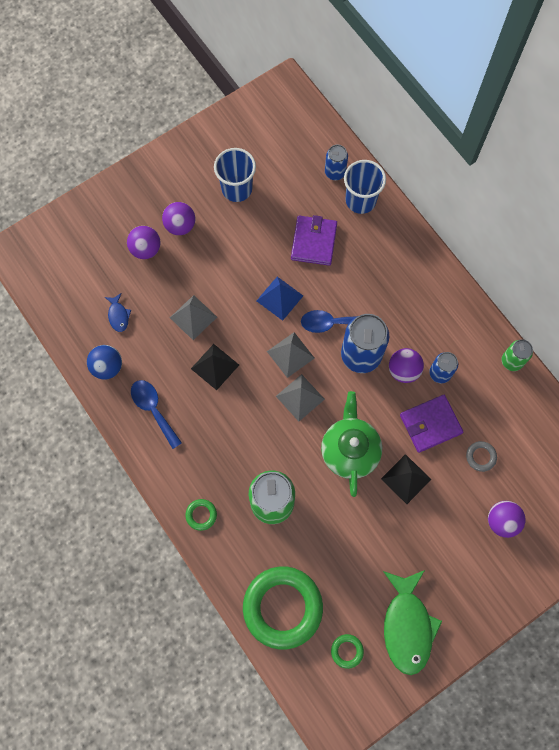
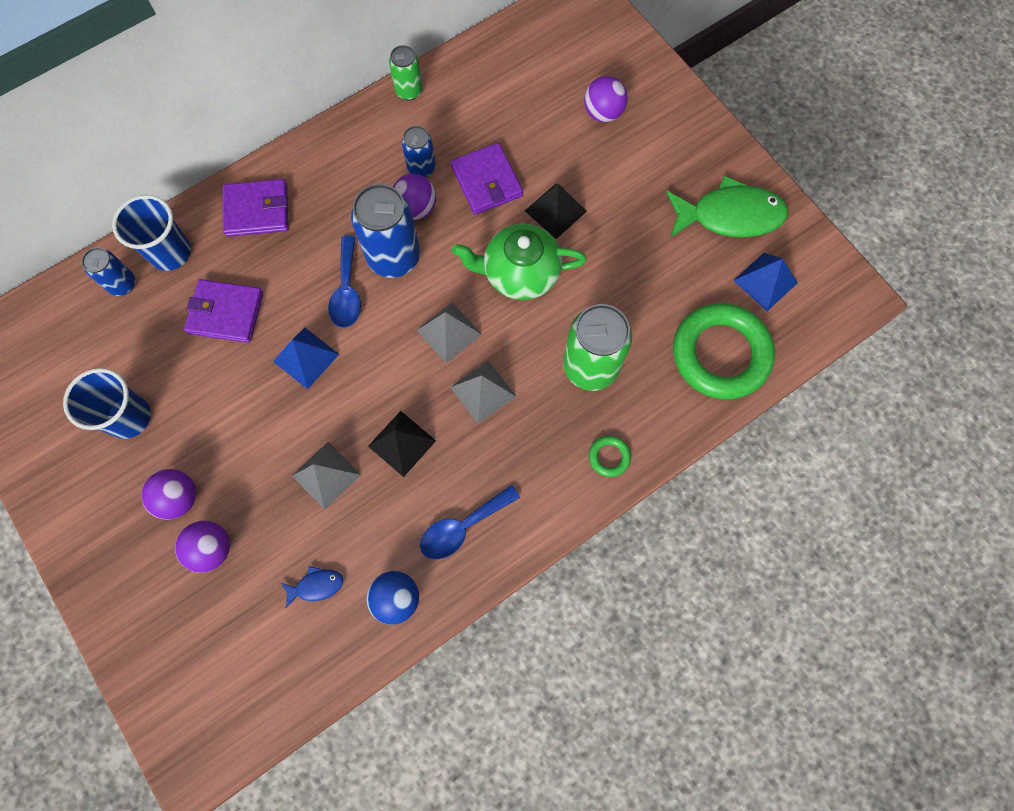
camera: 90 degrees left, 0 degrees up
(290, 354) = (388, 344): grey pyramid -> grey pyramid (483, 392)
(347, 651) = (765, 281): green ring -> blue pyramid
(397, 256) = (257, 210): none -> purple wallet
(480, 457) = (527, 130): grey ring -> none

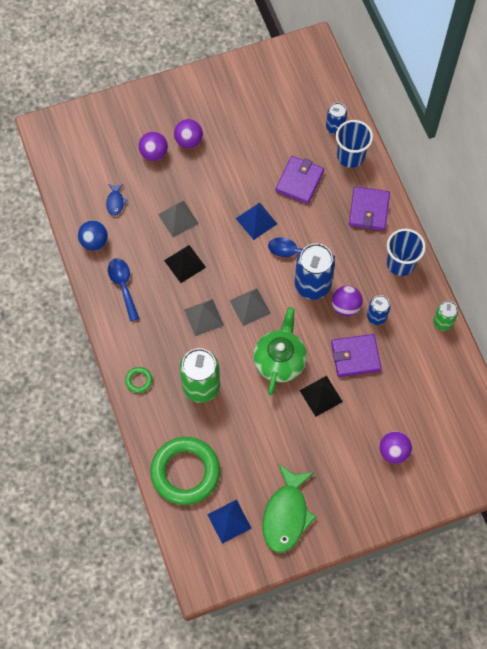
camera: 105 degrees right, 5 degrees down
(129, 417) = (246, 121): blue cup -> blue cup (400, 263)

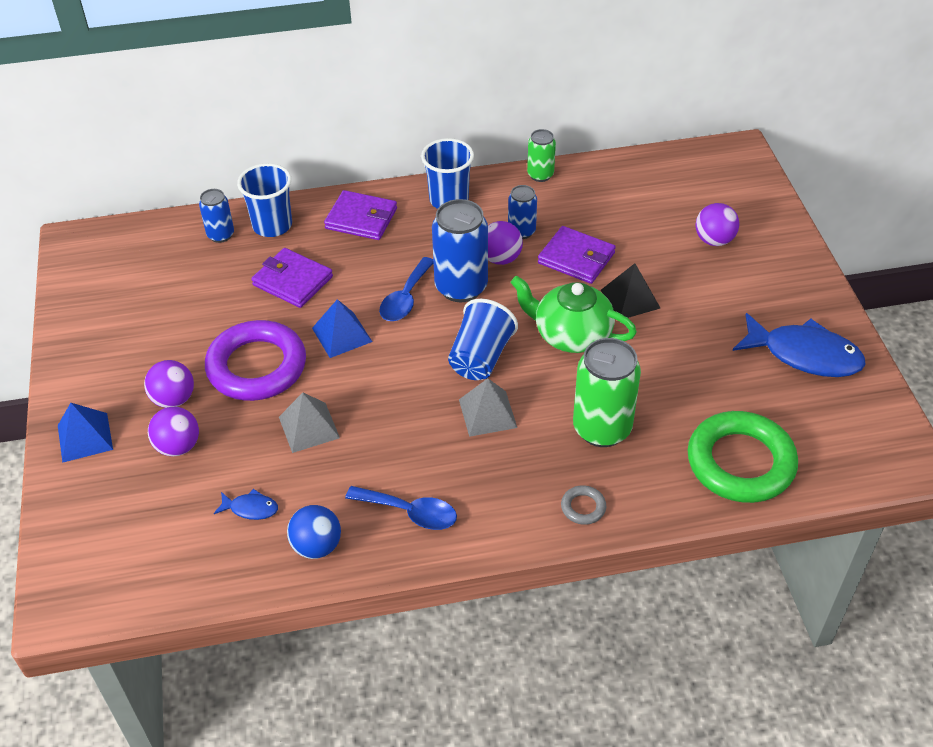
camera: 80 degrees left, 20 degrees down
(123, 286) = (410, 512): blue spoon -> blue spoon turned 150 degrees counterclockwise
(139, 380) = (583, 507): green ring -> grey ring
(185, 263) = (390, 427): black pyramid -> none
(221, 179) = (257, 366): none -> purple ring
(229, 521) = (816, 418): blue pyramid -> blue pyramid (85, 437)
(250, 306) = (480, 358): grey pyramid -> blue cup
(286, 514) = (804, 355): green fish -> blue fish
(355, 356) = (576, 258): purple wallet -> purple wallet turned 60 degrees counterclockwise

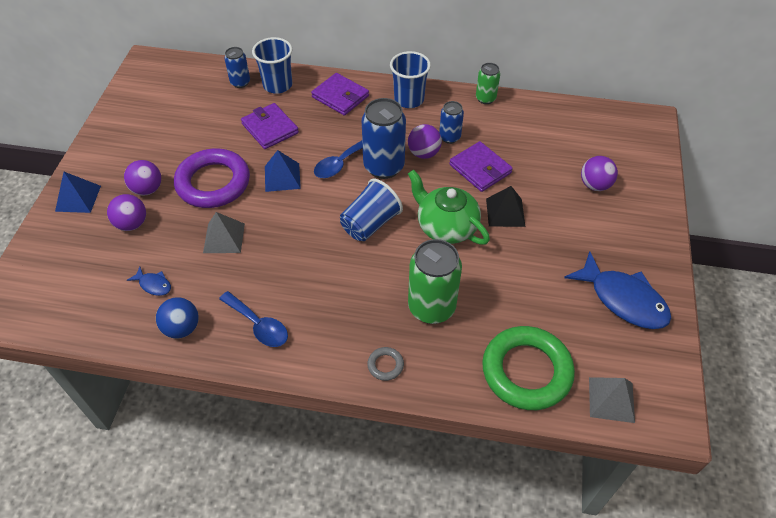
camera: 20 degrees right, 5 degrees up
(487, 413) = (353, 268): grey pyramid -> grey pyramid (611, 399)

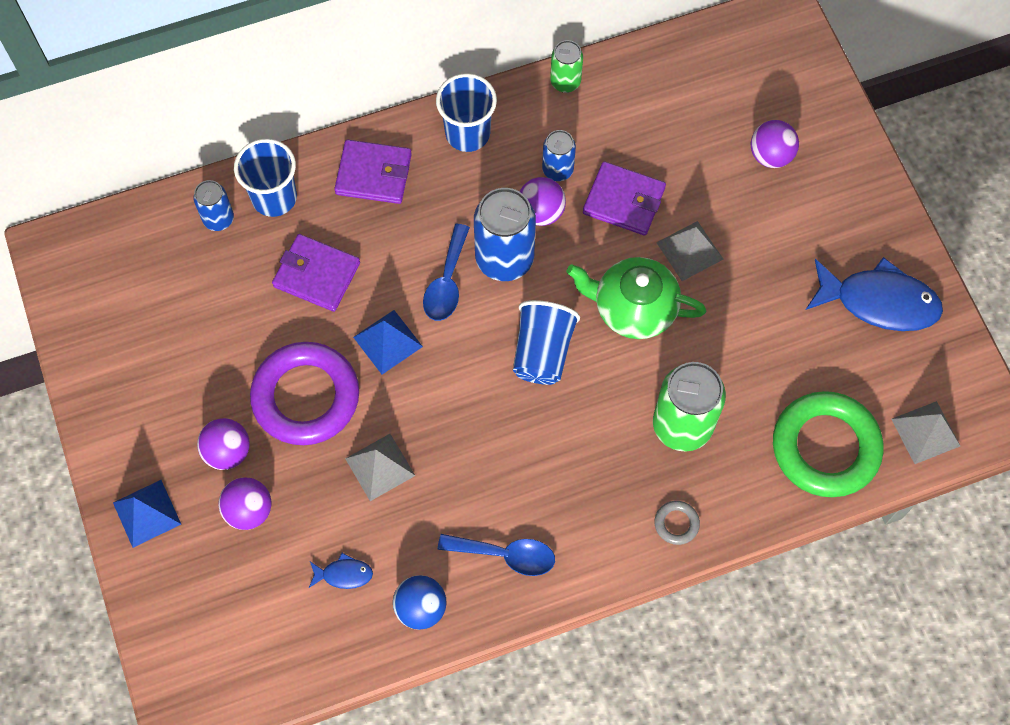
camera: 30 degrees left, 15 degrees up
(505, 212) = (689, 251): black pyramid -> grey pyramid

